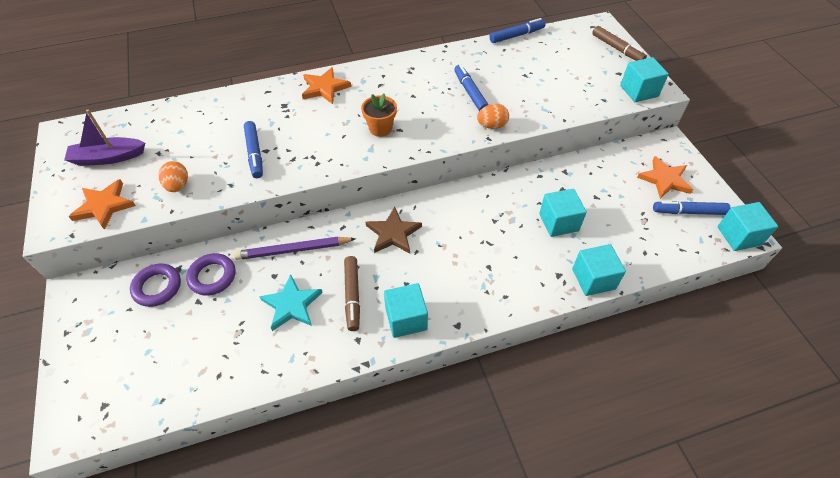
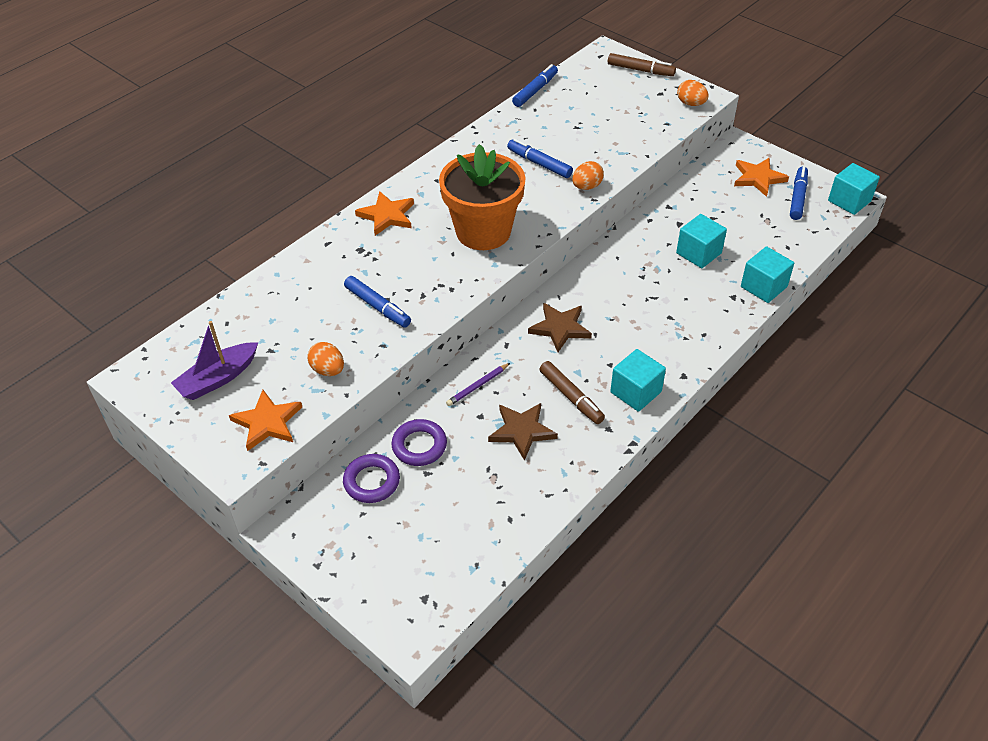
camera: 30 degrees left, 5 degrees down
(292, 305) = (522, 431): turquoise star -> brown star
(293, 250) = (477, 386): purple pencil -> purple pencil, size x0.60
(380, 128) = (483, 232): orange flower pot -> orange flower pot, size x2.09
(639, 91) = (691, 104): turquoise cube -> orange egg
(689, 212) = (797, 198): blue marker -> blue marker turned 135 degrees clockwise

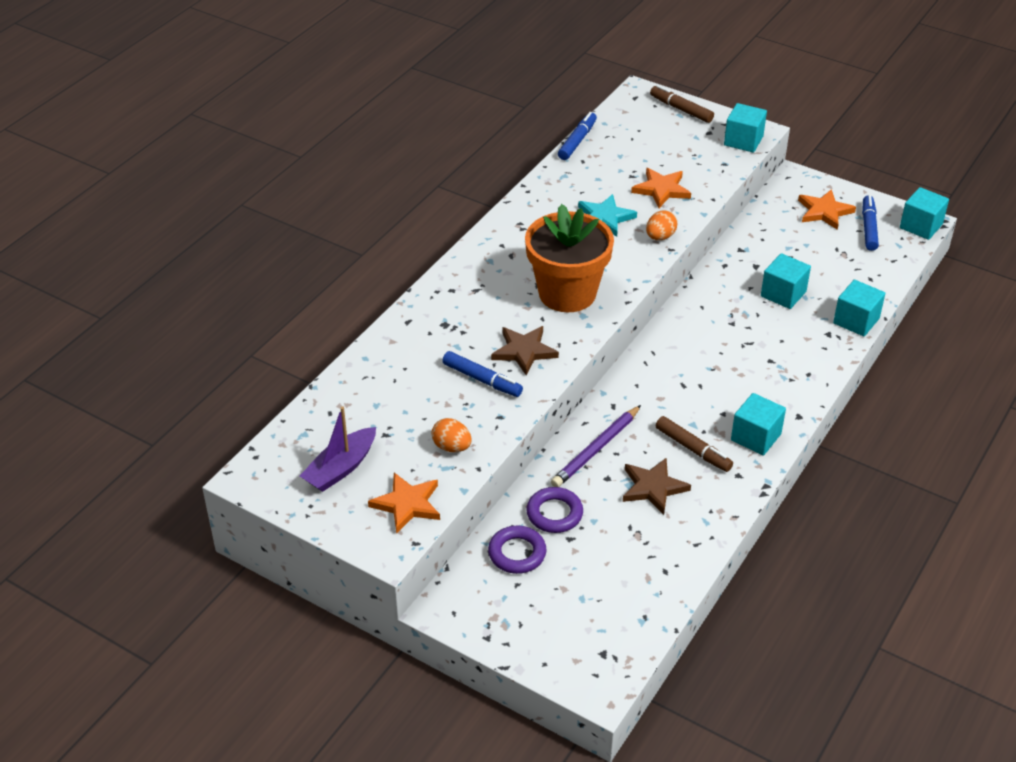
camera: 10 degrees left, 5 degrees down
(387, 216) = (461, 287): orange star -> orange star (661, 190)
(477, 386) = (596, 449): purple pencil -> purple pencil, size x1.68
(539, 164) = (604, 218): blue marker -> turquoise star
(560, 328) = (663, 383): brown star -> brown star (524, 351)
(640, 70) = (681, 109): brown marker -> brown marker turned 150 degrees counterclockwise
(691, 104) = (743, 141): orange egg -> turquoise cube

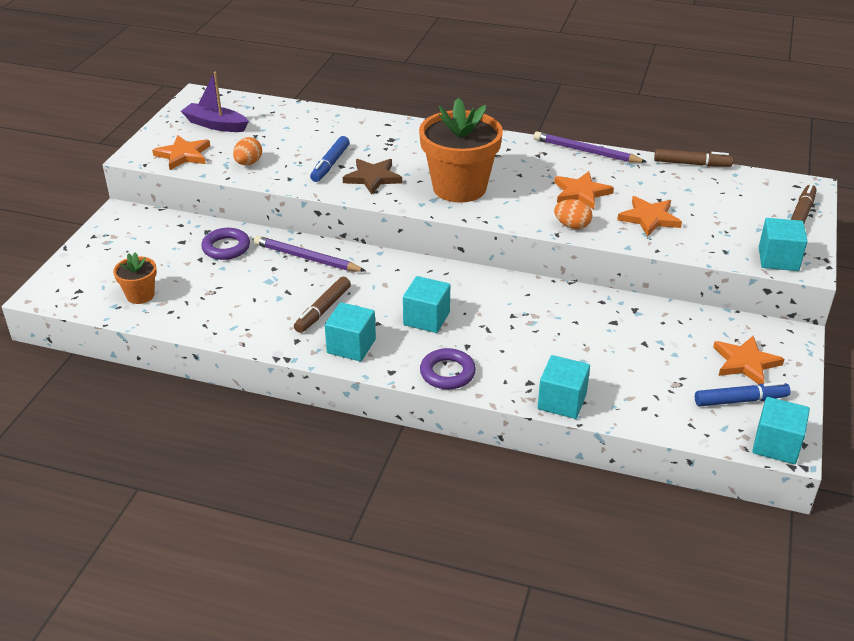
camera: 75 degrees right, 5 degrees down
(517, 553) = (180, 236): purple ring -> purple ring (447, 373)
(528, 196) = (586, 151): none -> purple pencil
(577, 141) = (691, 164): blue marker -> brown marker
(604, 218) = (581, 193): turquoise star -> orange star
(628, 596) = (140, 295): none -> orange flower pot
(653, 487) = (268, 293): brown star -> none
(783, 294) = (578, 345): turquoise cube -> turquoise cube (426, 318)

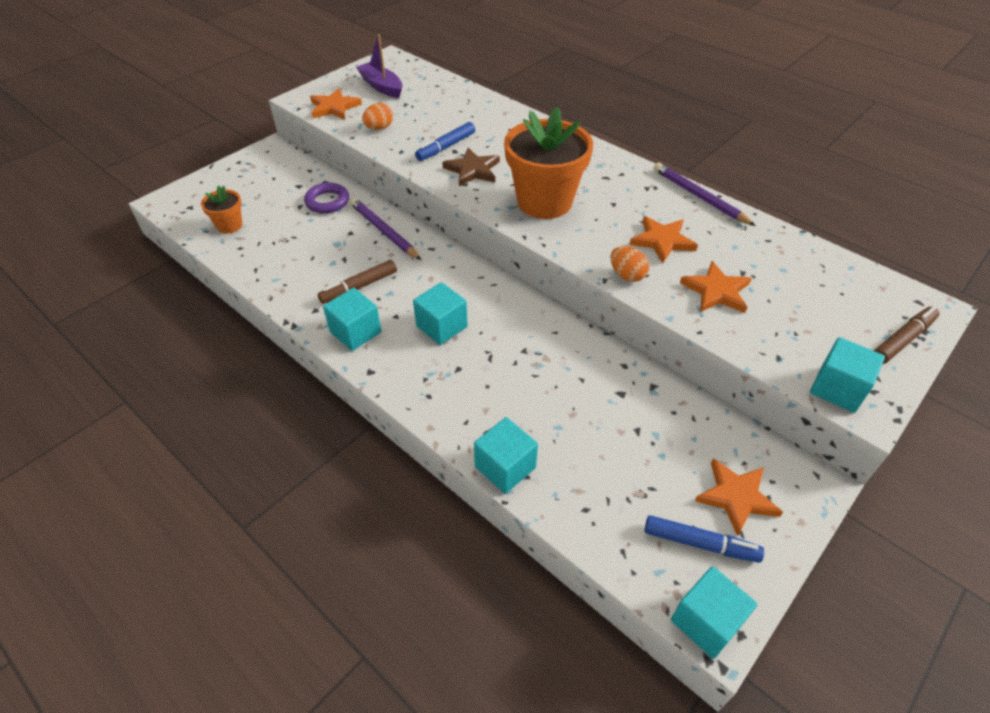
camera: 25 degrees right, 10 degrees up
(447, 373) = (419, 392): purple ring -> none
(691, 164) = (807, 241): brown marker -> none

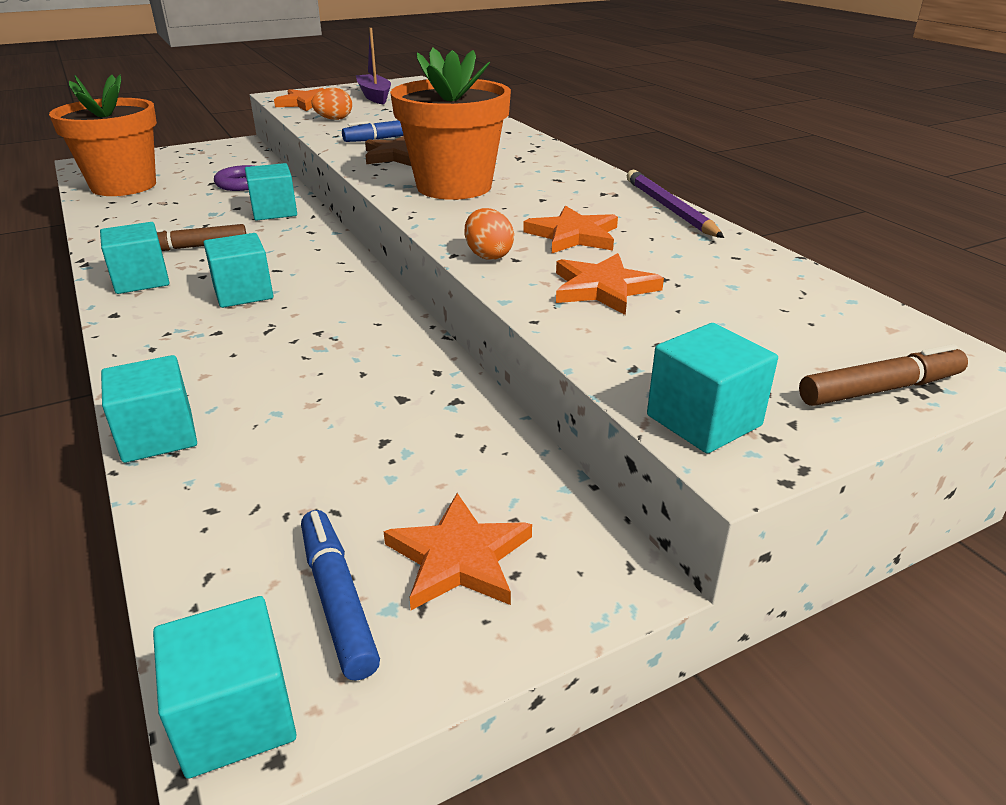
camera: 20 degrees right, 15 degrees down
(229, 225) = (124, 186): orange flower pot -> orange flower pot, size x2.09
(384, 231) = (274, 211): purple pencil -> turquoise cube
(699, 543) = (338, 601): blue marker -> blue marker turned 150 degrees counterclockwise

